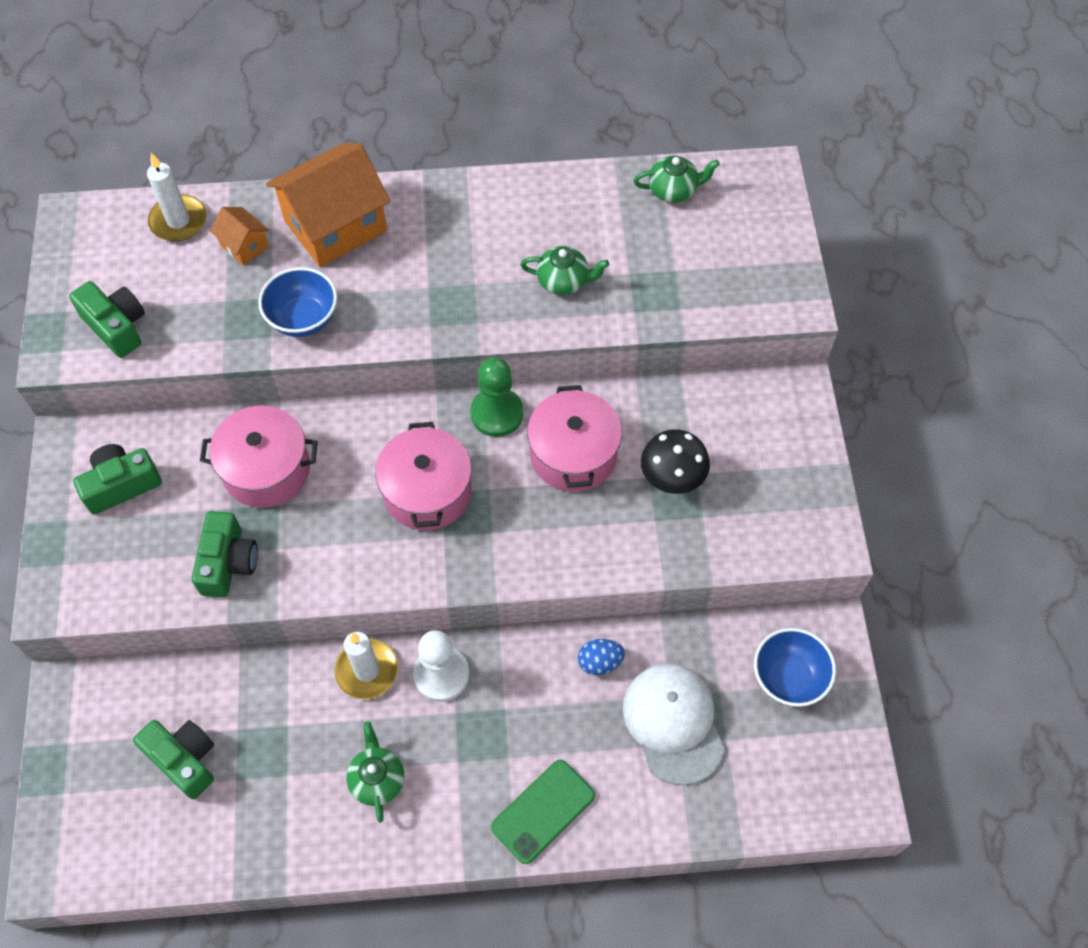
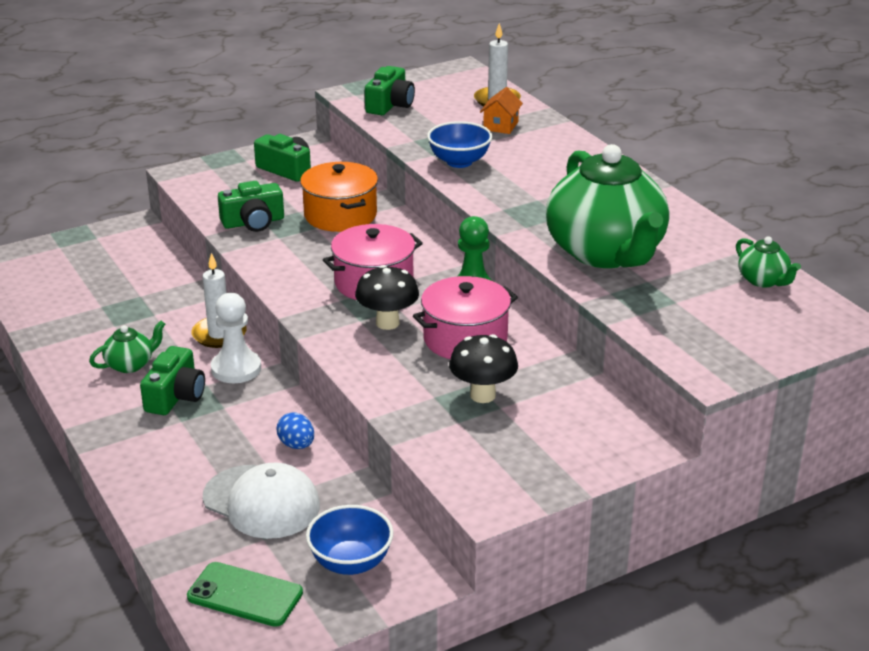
camera: 65 degrees right, 30 degrees down
(184, 759) = (106, 282): green camera -> green camera (175, 396)
(266, 469) = (340, 215): pink pot -> orange pot
(335, 226) = (554, 151): orange house -> none
(510, 509) = (387, 323): none -> black mushroom
(543, 811) = (141, 451): green phone -> green phone (245, 595)
(563, 281) = (606, 253): green teapot -> green teapot, size x2.44
(673, 723) = (261, 502): white cap -> white cap turned 75 degrees clockwise

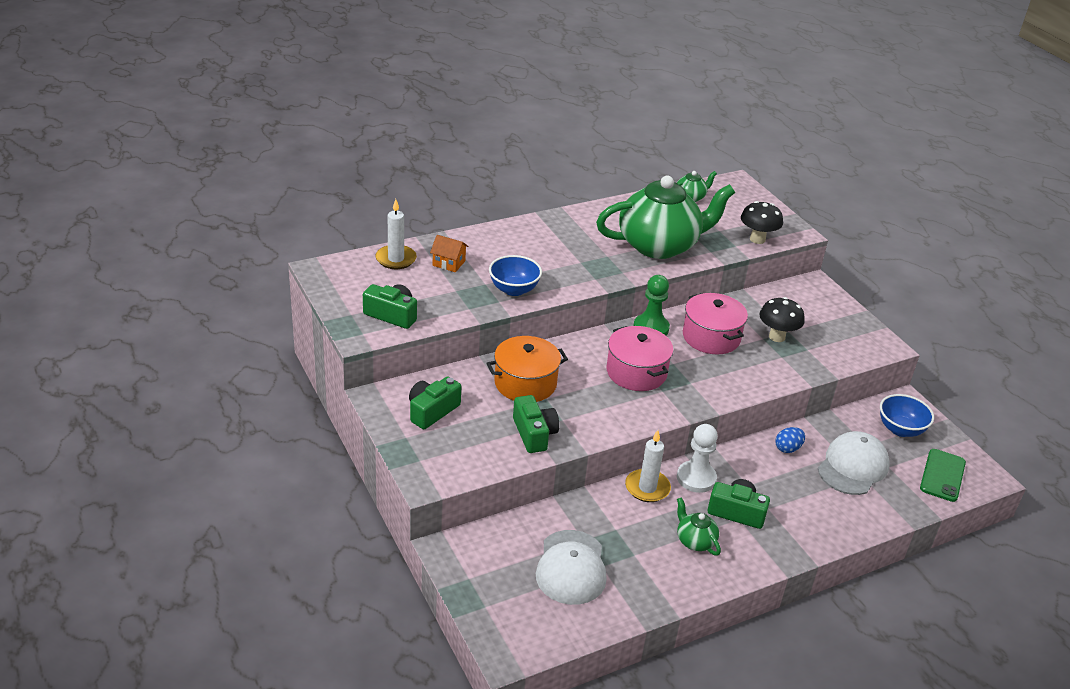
camera: 90 degrees left, 5 degrees up
(101, 289) = (571, 567): none -> white cap
(387, 323) = (693, 370): black mushroom -> black mushroom (757, 239)

